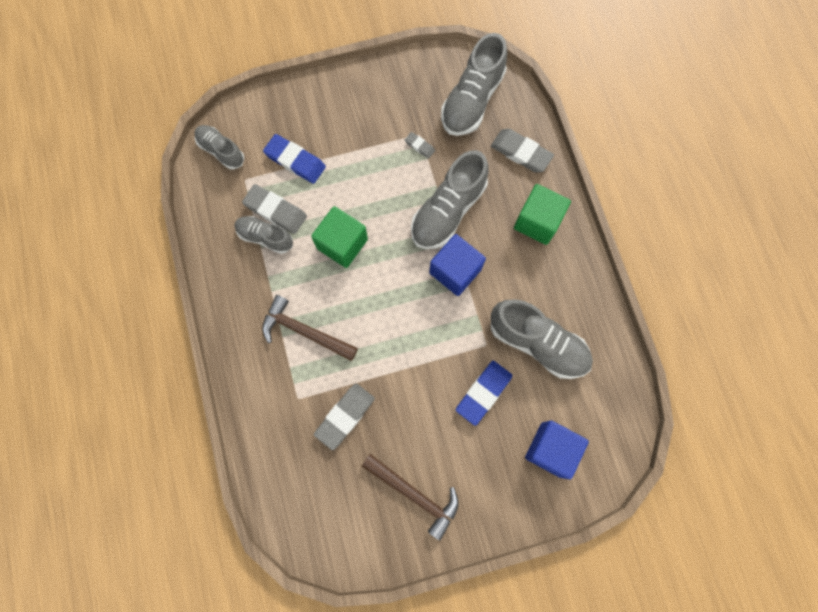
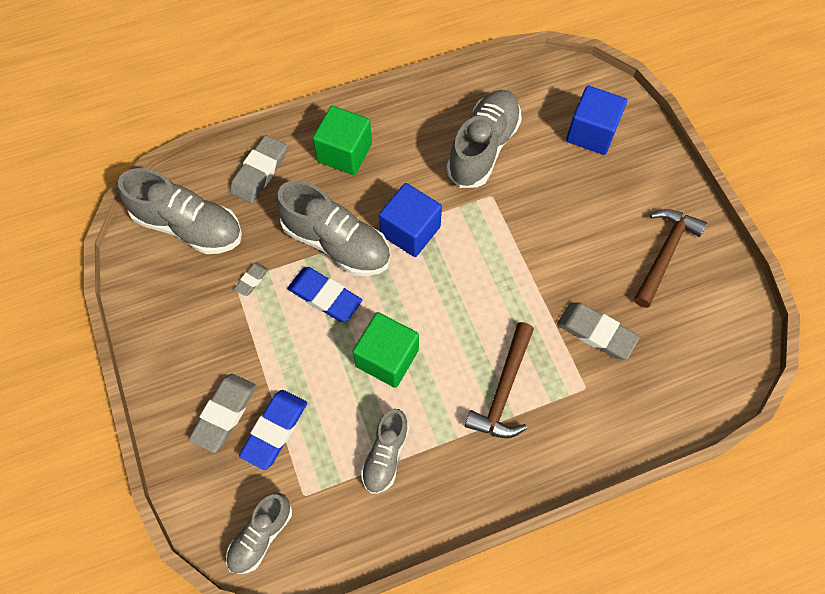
camera: 95 degrees left, 10 degrees down
(275, 211) = (347, 447): grey eraser -> grey eraser (224, 414)
(483, 393) = (544, 195): blue eraser -> blue eraser (325, 296)

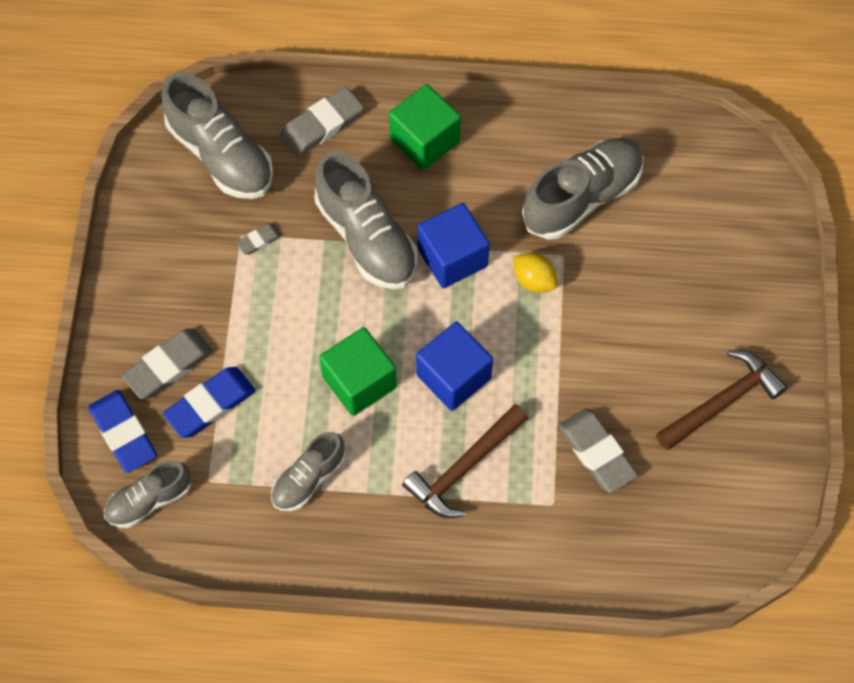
camera: 25 degrees right, 0 degrees up
(325, 296) = (326, 290): blue eraser -> blue eraser (123, 433)
(480, 223) = (534, 280): none -> yellow lemon
(591, 133) = (717, 230): blue cube -> blue cube (453, 377)

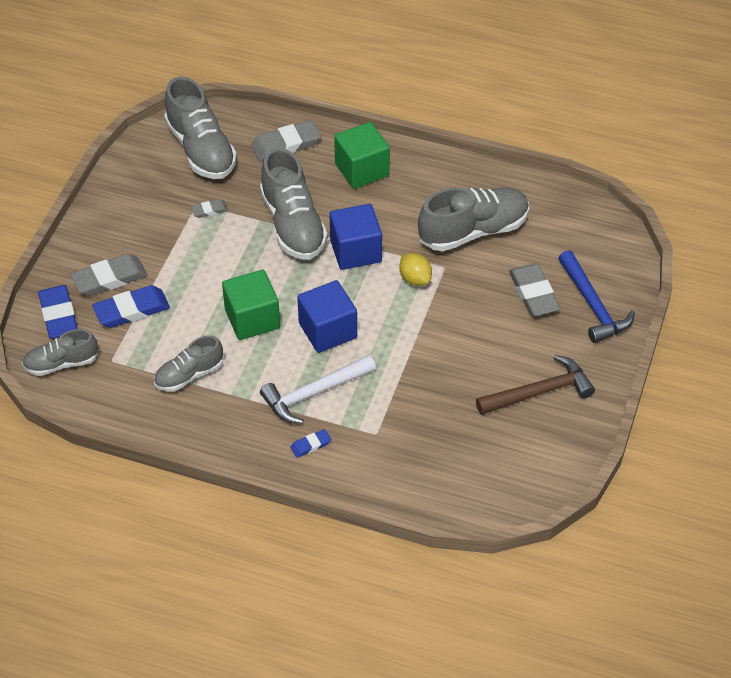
camera: 15 degrees right, 15 degrees down
(464, 467) = (314, 393): brown hammer -> white hammer
(482, 539) = (310, 445): none -> blue eraser
(596, 452) = (424, 405): grey eraser -> grey eraser (533, 293)
(748, 269) = (593, 305): none -> blue hammer

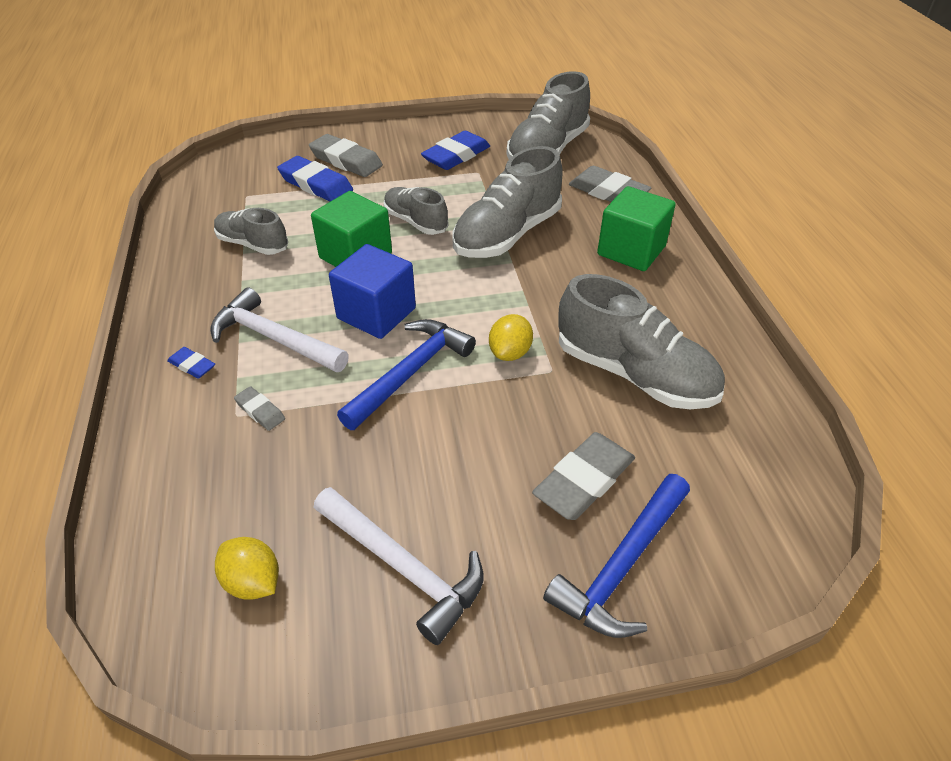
camera: 60 degrees right, 5 degrees down
(58, 315) = (283, 152): blue eraser -> blue eraser (456, 155)
(61, 363) = (226, 172): grey shoe -> grey shoe (415, 222)
(209, 210) = (477, 181): grey eraser -> grey eraser (260, 411)
(356, 251) = (511, 290): blue cube -> none
(398, 334) = (411, 373): none -> blue hammer
(509, 457) = (253, 581): none -> yellow lemon
(540, 392) = (403, 567): brown hammer -> white hammer

